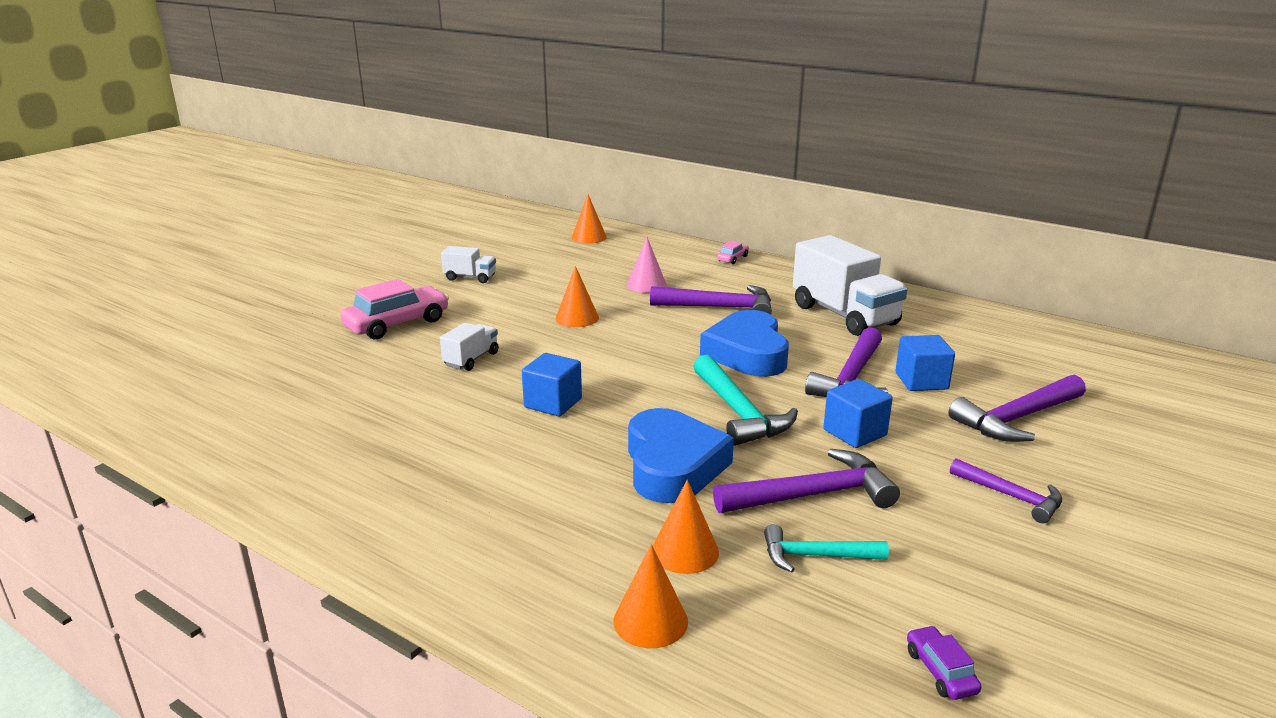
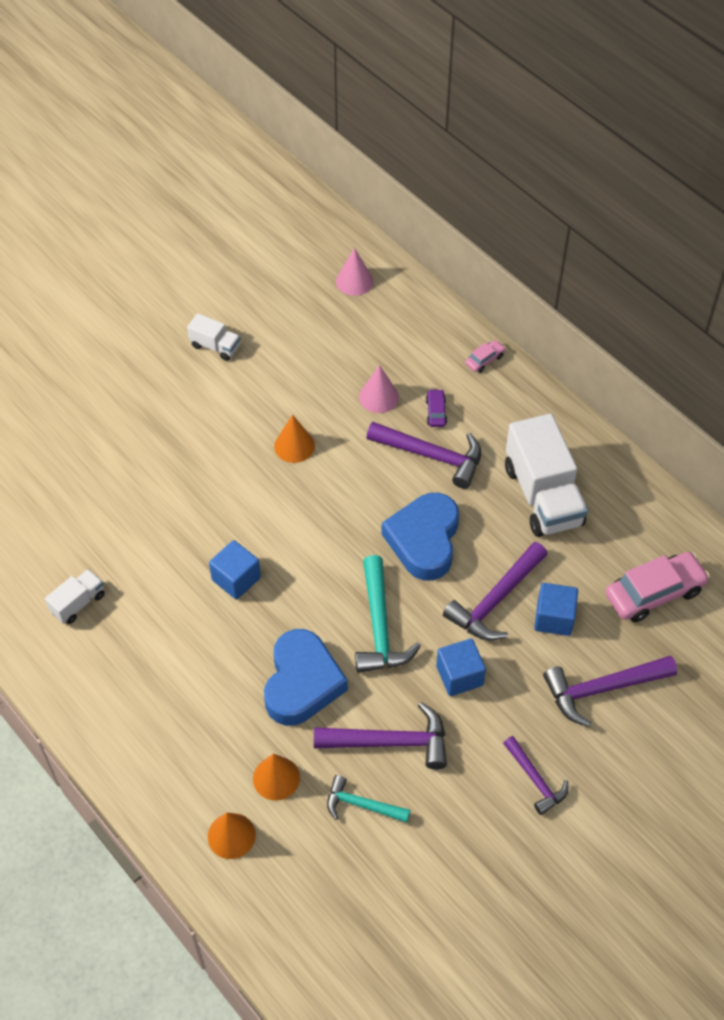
camera: 15 degrees right, 30 degrees up
(397, 324) = (134, 421): pink car -> pink car (654, 593)
(471, 359) = (186, 497): white truck -> white truck (78, 603)
(589, 237) = (354, 281): orange cone -> pink cone
(940, 671) = (389, 922): purple car -> purple car (436, 412)

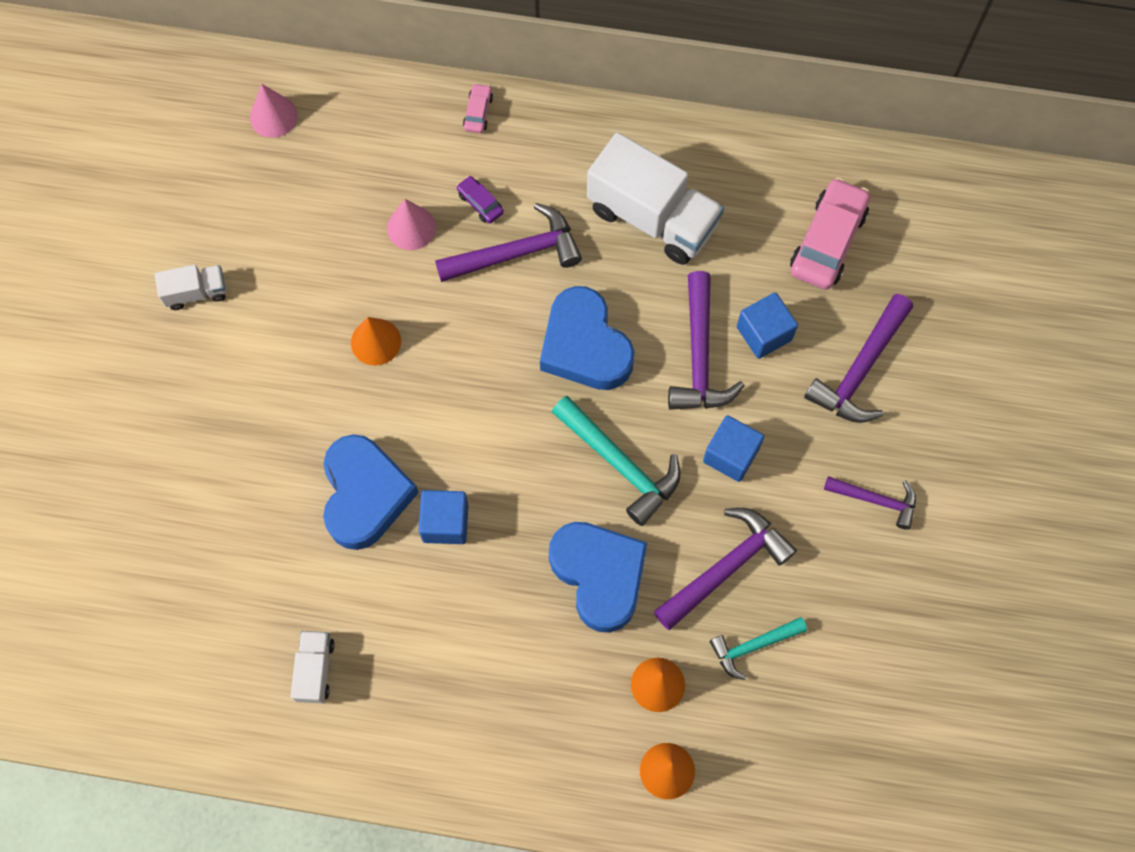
camera: 40 degrees left, 15 degrees up
(203, 527) = (365, 495): none -> blue heart

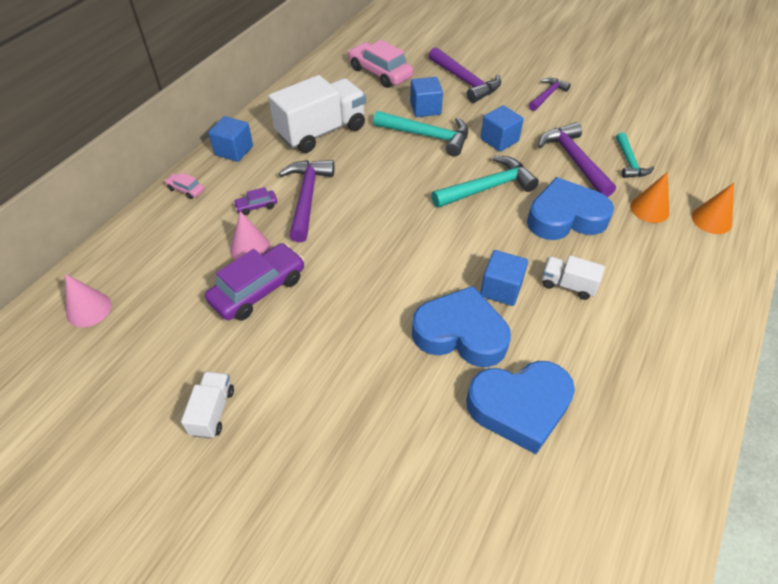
camera: 70 degrees left, 20 degrees down
(315, 670) = (609, 410): white truck -> white truck (567, 285)
(354, 265) = (258, 290): none -> purple car
(376, 341) = (332, 293): orange cone -> none
(570, 129) = (234, 150): none -> blue cube
(585, 346) = (395, 182): blue heart -> blue heart (519, 407)
(700, 356) = (427, 136): purple hammer -> turquoise hammer

